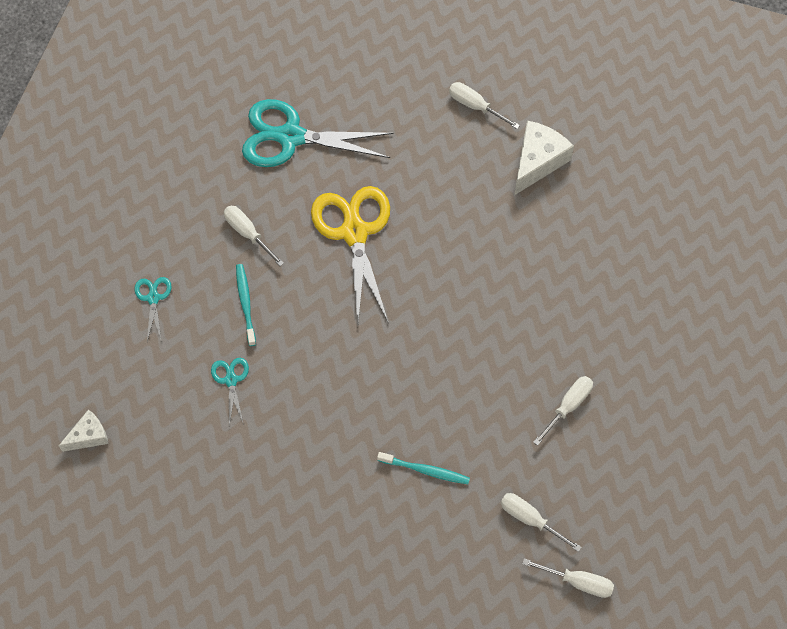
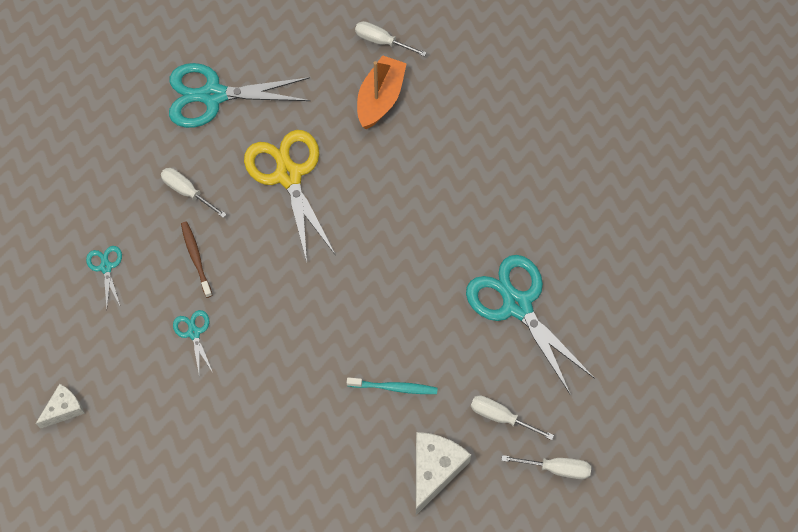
camera: 10 degrees left, 0 degrees up
(245, 303) = (196, 258): turquoise toothbrush -> brown toothbrush
(463, 167) = (380, 99): none -> orange boat
(537, 161) = (448, 83): white cheese -> white cheese (434, 470)
(568, 406) = (517, 305): white screwdriver -> turquoise scissors

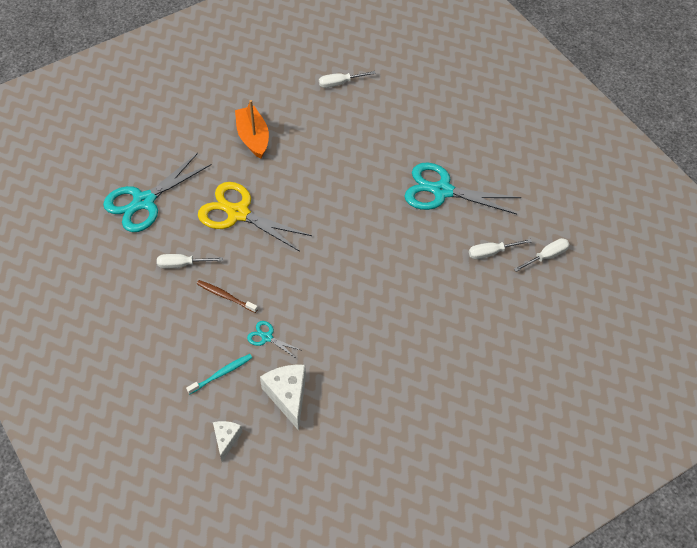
camera: 40 degrees left, 10 degrees down
(106, 267) = (171, 341): turquoise scissors -> none
(382, 42) = (223, 107): white screwdriver -> white screwdriver (340, 83)
(394, 387) = (417, 280): turquoise toothbrush -> turquoise toothbrush (222, 373)
(434, 470) = (483, 305): white cheese -> white cheese (288, 396)

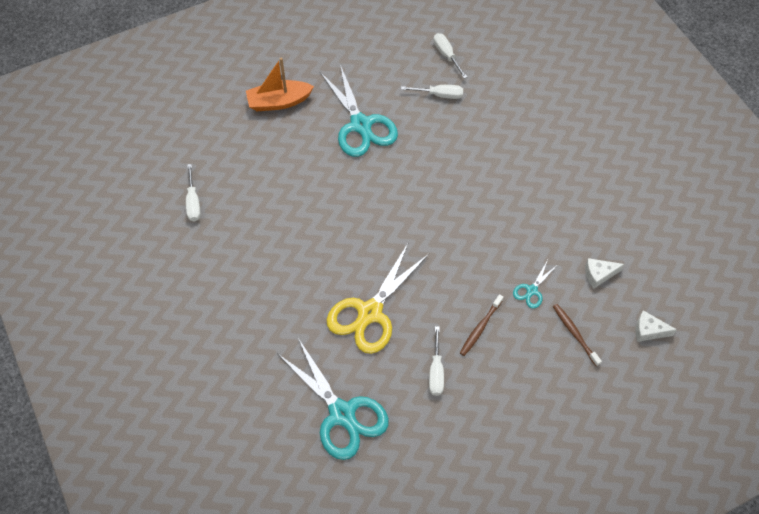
camera: 85 degrees left, 5 degrees up
(222, 373) = (574, 333): turquoise toothbrush -> brown toothbrush
(253, 137) = (260, 294): orange boat -> orange boat (279, 102)
(288, 396) = (598, 275): white cheese -> white cheese, size x0.61
(442, 191) = (360, 125): turquoise scissors -> turquoise scissors turned 45 degrees counterclockwise
(492, 252) = (439, 95): white screwdriver -> white screwdriver turned 75 degrees counterclockwise

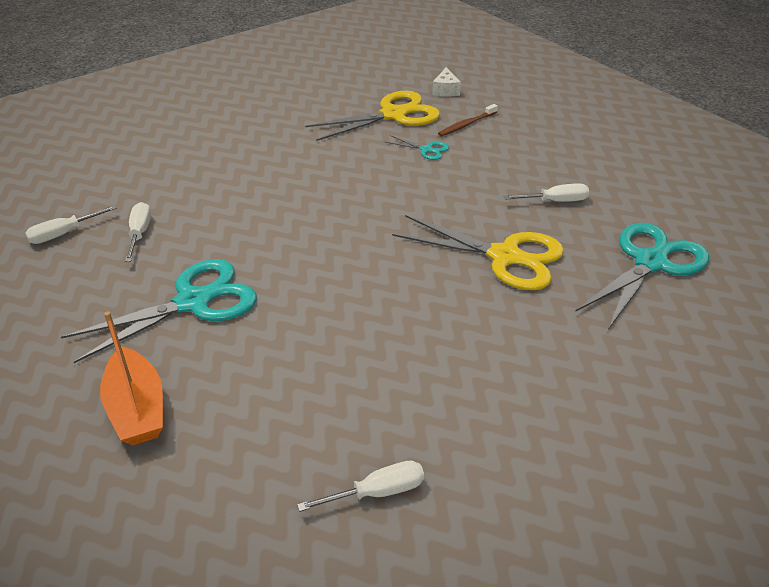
camera: 100 degrees left, 20 degrees down
(480, 328) = (487, 177): brown toothbrush -> none
(598, 275) = (393, 115): white cheese -> yellow scissors

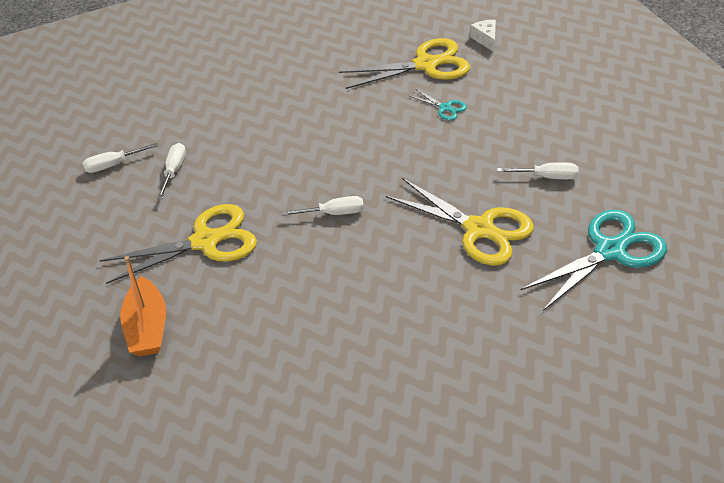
camera: 15 degrees right, 5 degrees up
(193, 302) = (205, 241): turquoise scissors -> yellow scissors
(377, 492) = (309, 419): white screwdriver -> white screwdriver (333, 213)
(445, 90) = (485, 39): white cheese -> white cheese turned 150 degrees clockwise
(466, 125) = (492, 82): brown toothbrush -> none

